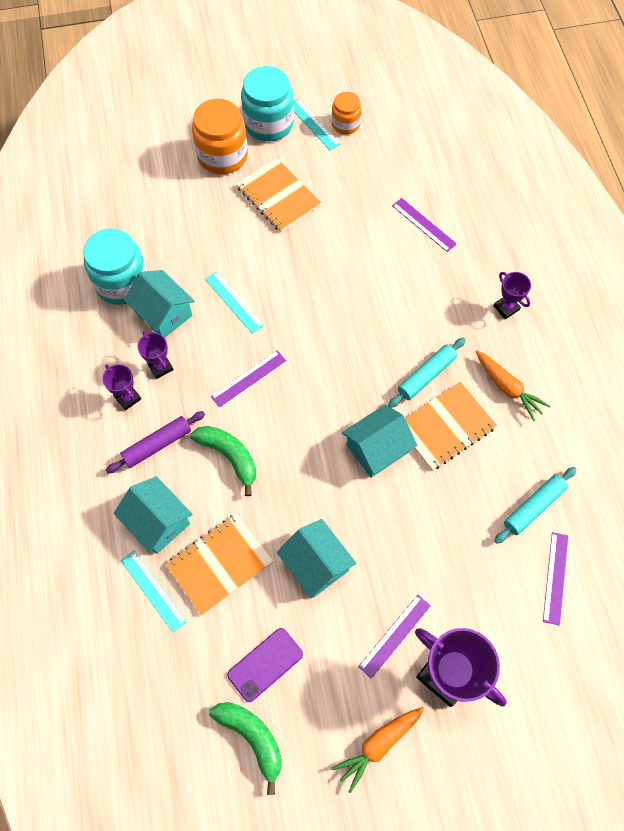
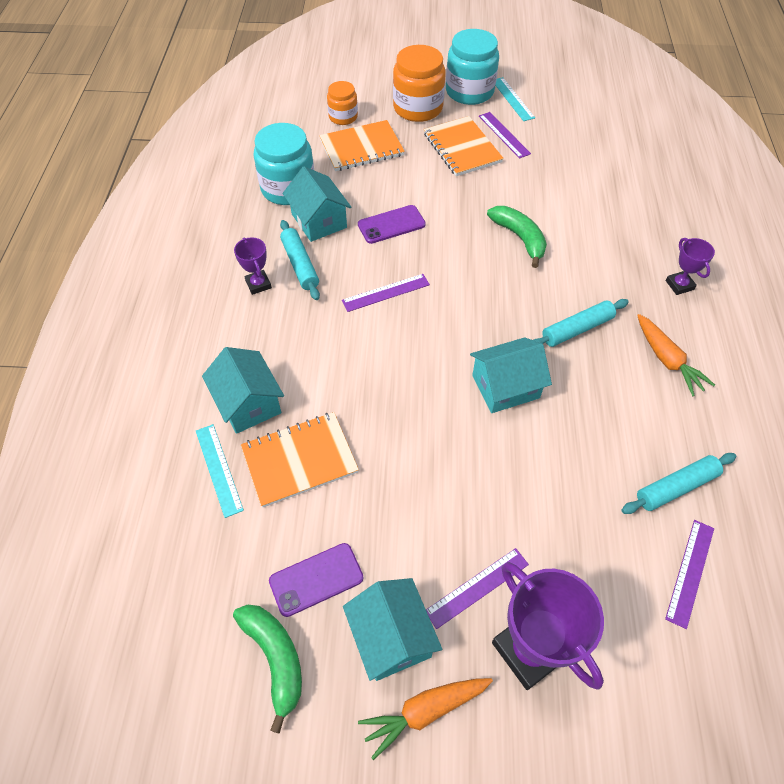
camera: 15 degrees right, 10 degrees down
(157, 445) = (273, 332): purple rolling pin -> none
(160, 367) = (300, 264): purple trophy -> turquoise rolling pin
(229, 456) = (344, 358): green banana -> green banana (519, 238)
(233, 302) = (391, 224): turquoise ruler -> purple phone
(316, 564) = (406, 486): turquoise house -> turquoise house (391, 637)
(345, 124) = (544, 104): orange jar -> orange jar (343, 117)
(424, 224) = (605, 196): purple ruler -> purple ruler (504, 134)
(445, 427) = (588, 382): orange notebook -> orange notebook (361, 148)

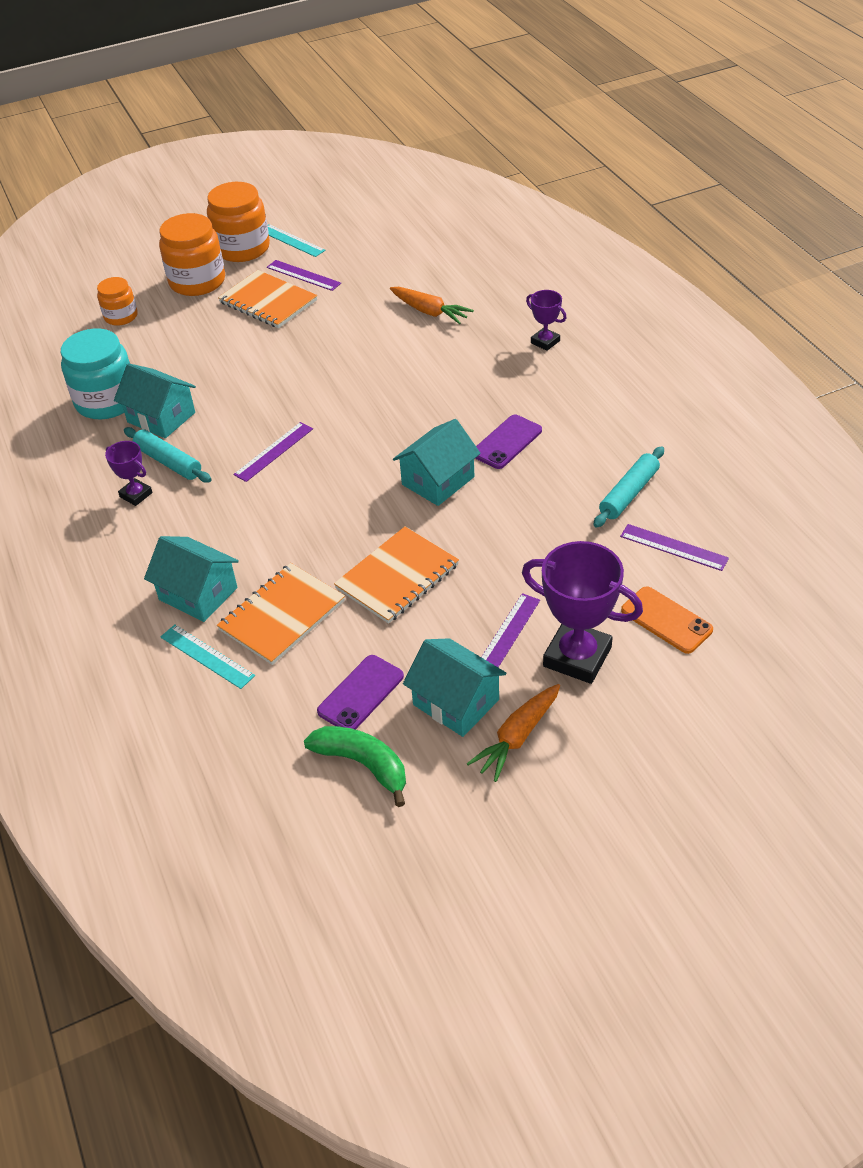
camera: 25 degrees left, 10 degrees down
(361, 148) = (161, 337): orange notebook -> orange notebook (397, 577)
(391, 224) = (240, 393): purple phone -> purple phone (506, 442)
(469, 91) = (242, 248): turquoise jar -> orange jar
(519, 238) = (375, 358): green banana -> none
(577, 329) = (475, 411): turquoise rolling pin -> none
(639, 656) = (666, 620): none -> orange phone
(667, 360) = (567, 404): orange carrot -> orange carrot (429, 312)
(690, 572) = (674, 547): purple ruler -> purple ruler turned 60 degrees counterclockwise

